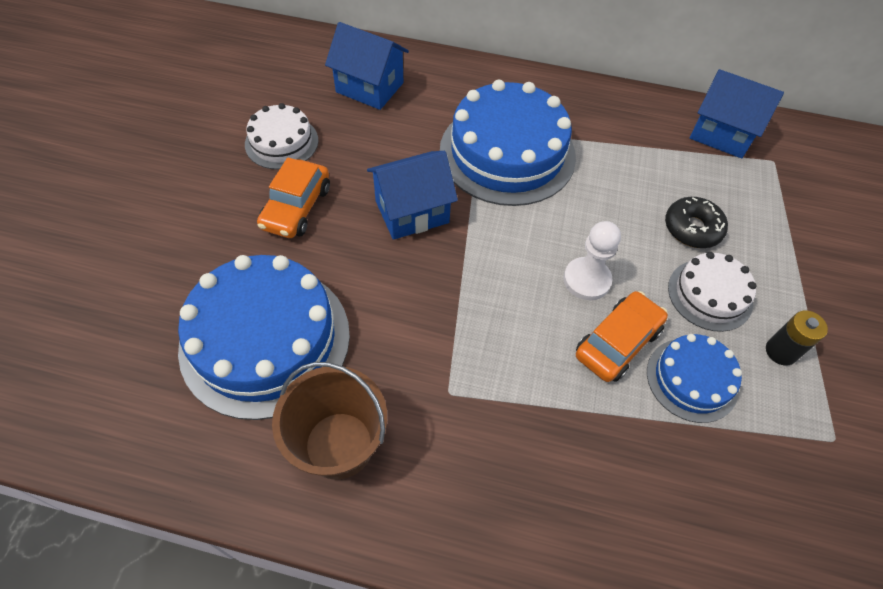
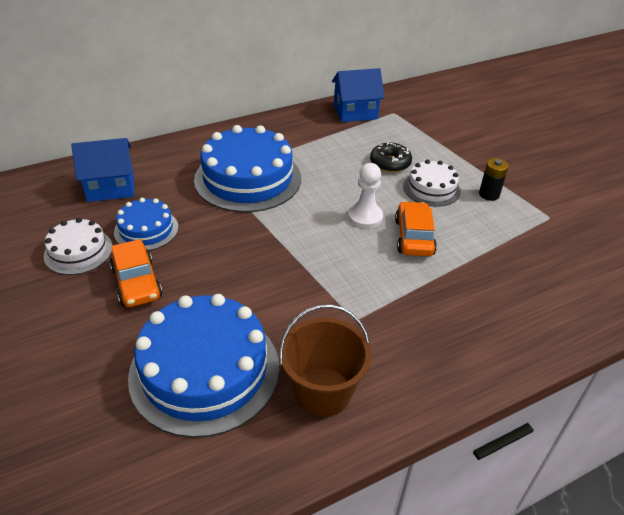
camera: 40 degrees left, 15 degrees down
(412, 212) = (223, 240): blue house -> none
(692, 379) = (466, 231): blue cake -> blue cake (146, 229)

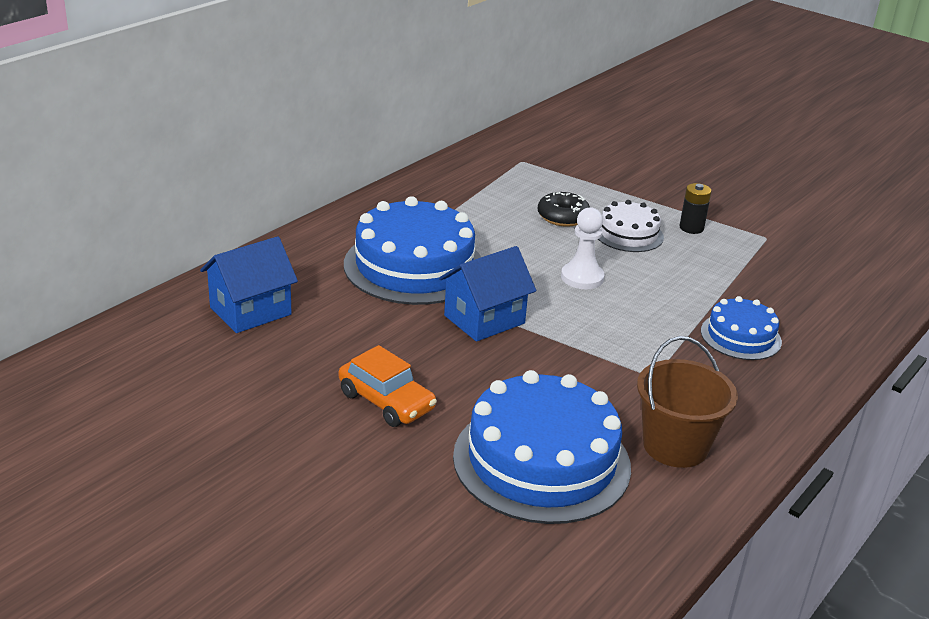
camera: 25 degrees left, 10 degrees down
(78, 251) = (281, 387): white cake -> none
(146, 229) = (343, 346): blue cake -> blue cake (740, 336)
(355, 112) = (476, 168): blue house -> blue house (484, 319)
(414, 237) = (648, 286): orange car -> none

